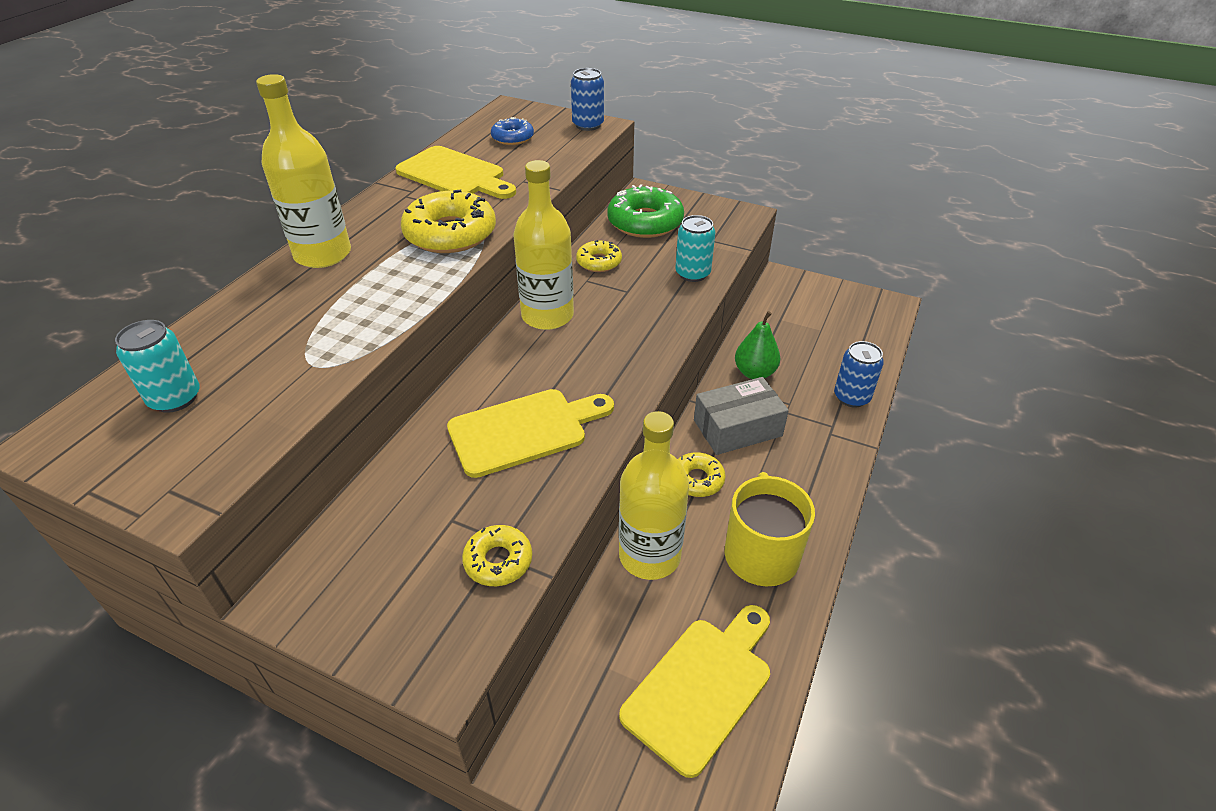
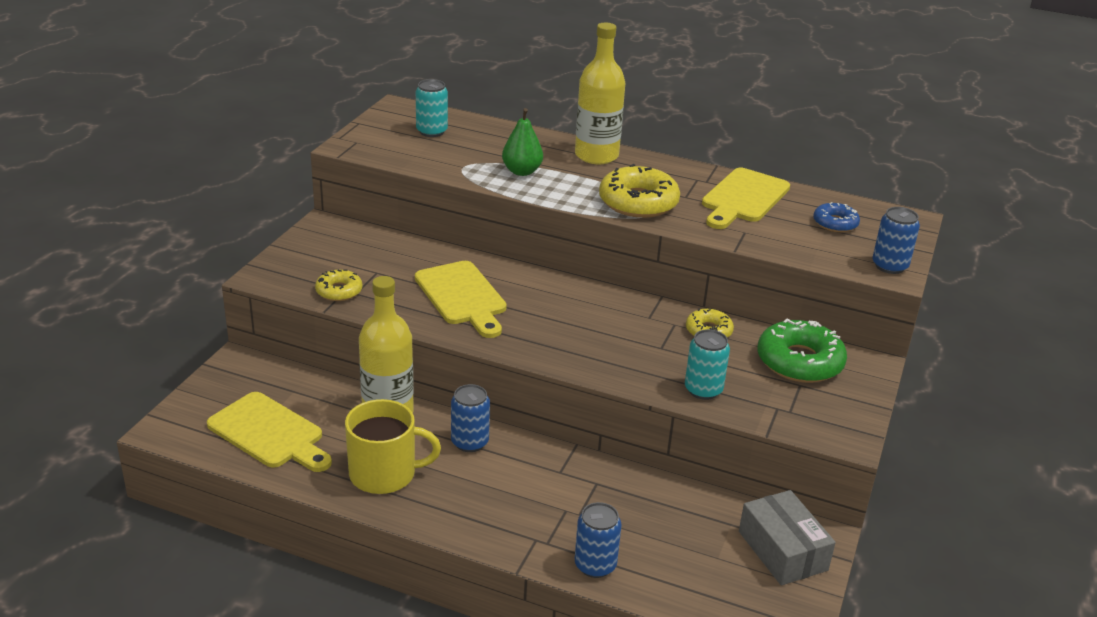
camera: 85 degrees right, 10 degrees down
(547, 316) = (612, 303): yellow bottle -> none
(697, 480) = (469, 442): yellow donut -> blue can
(737, 428) = (538, 473): grey box -> grey box (782, 551)
(754, 373) = (626, 492): green pear -> green pear (522, 171)

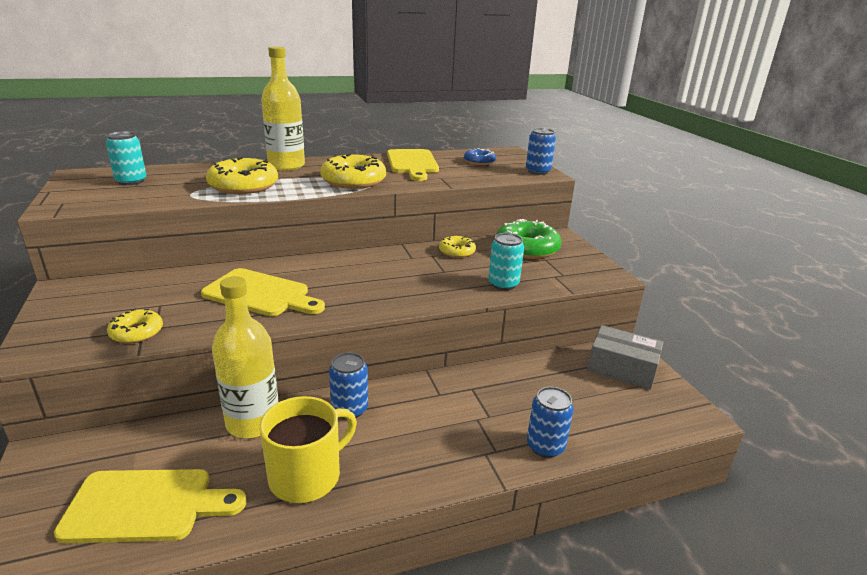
camera: 40 degrees left, 5 degrees down
(522, 171) = (243, 186): green pear -> yellow donut

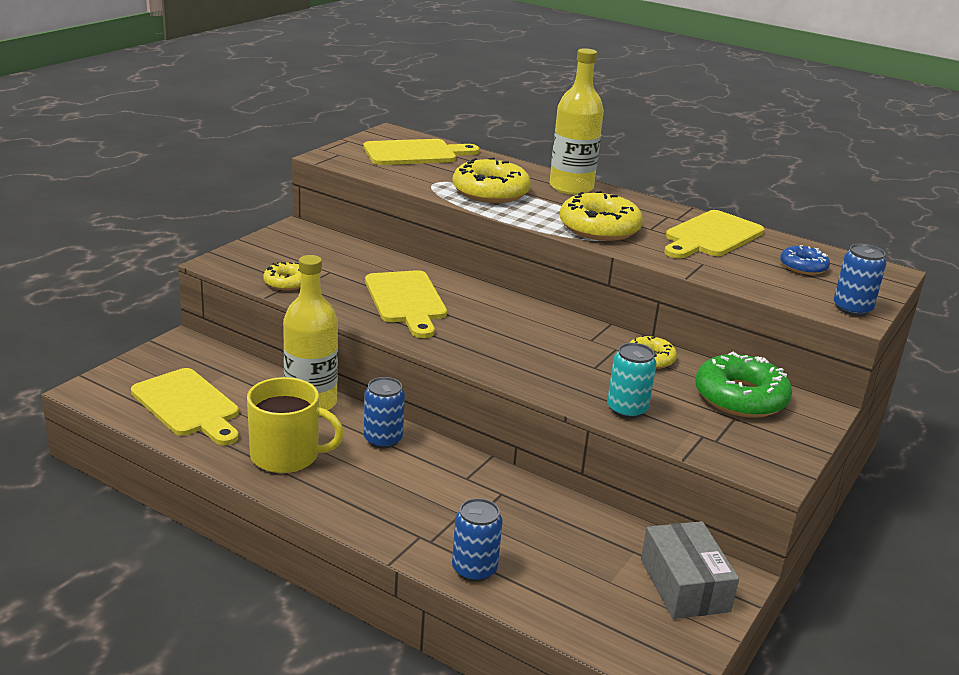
camera: 50 degrees right, 0 degrees up
(131, 181) = (415, 153): turquoise can -> yellow cutting board

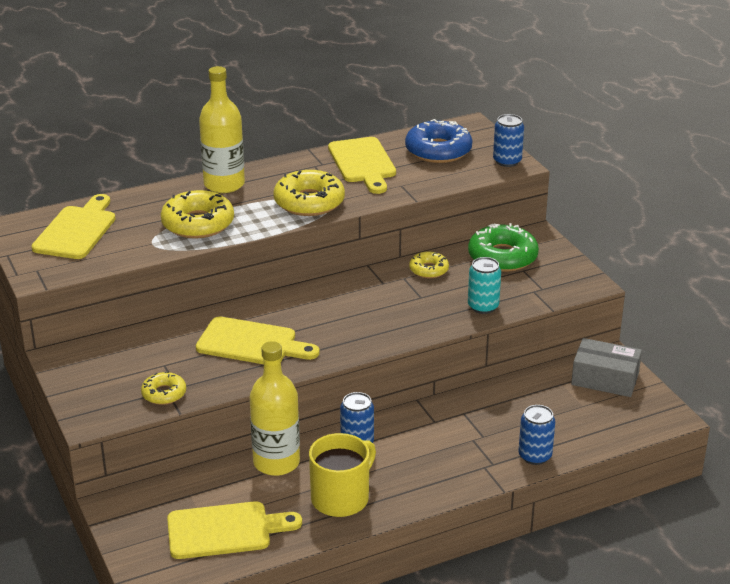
camera: 55 degrees left, 5 degrees up
(803, 267) = (438, 150): blue donut -> blue donut, size x1.79

